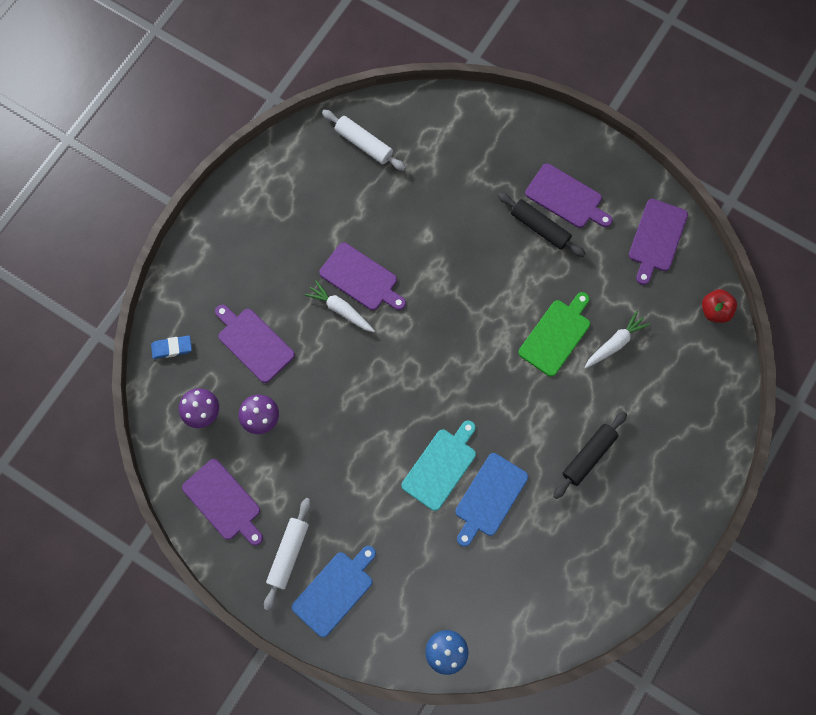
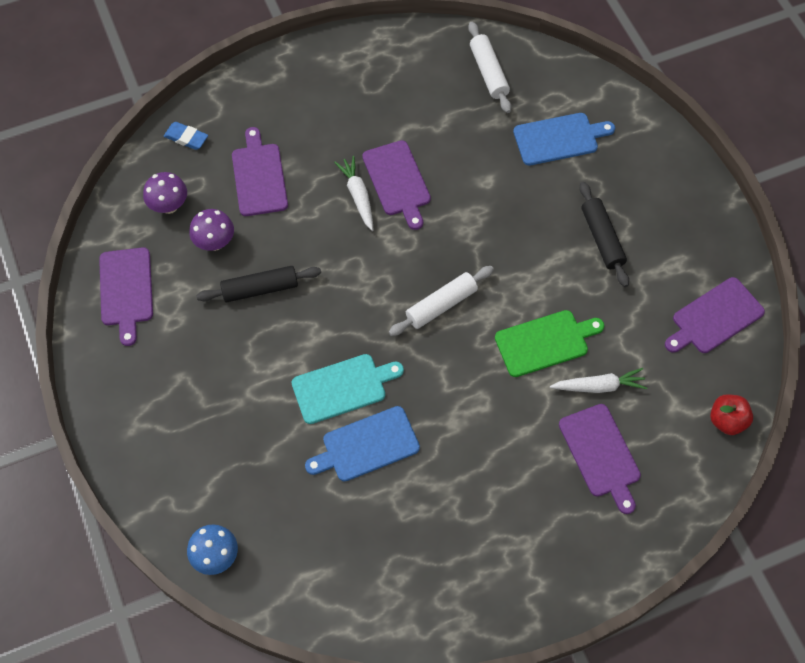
camera: 35 degrees right, 10 degrees down
(288, 554) = (145, 371): white rolling pin -> white rolling pin (441, 305)
(335, 591) = (160, 431): blue cutting board -> blue cutting board (559, 138)
(566, 197) = (649, 228): purple cutting board -> purple cutting board (601, 454)
(588, 456) = (493, 472): black rolling pin -> black rolling pin (260, 289)

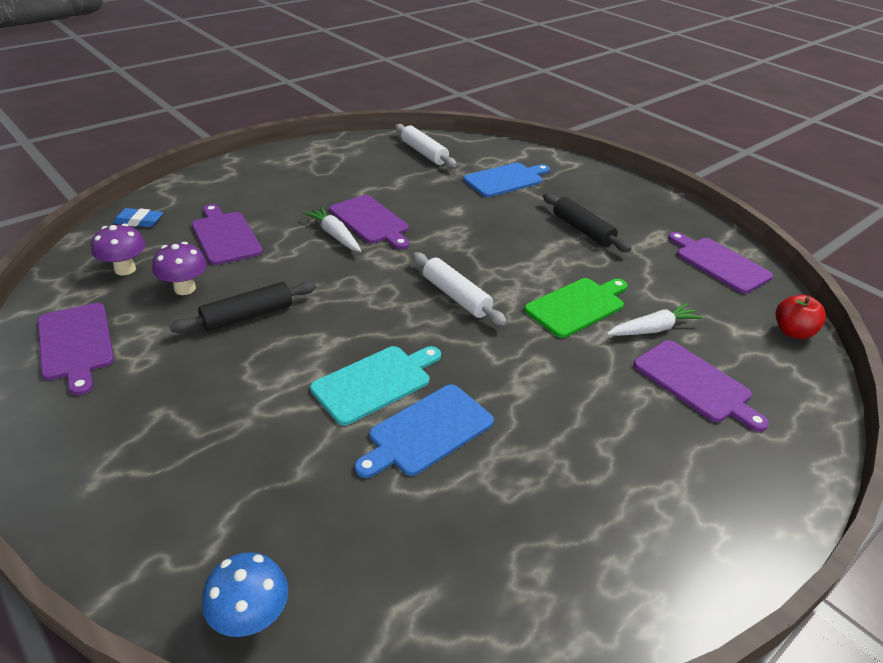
camera: 20 degrees left, 25 degrees down
(441, 305) = (456, 296): white rolling pin -> white rolling pin turned 75 degrees counterclockwise
(714, 317) = (719, 263): purple cutting board -> purple cutting board turned 105 degrees clockwise

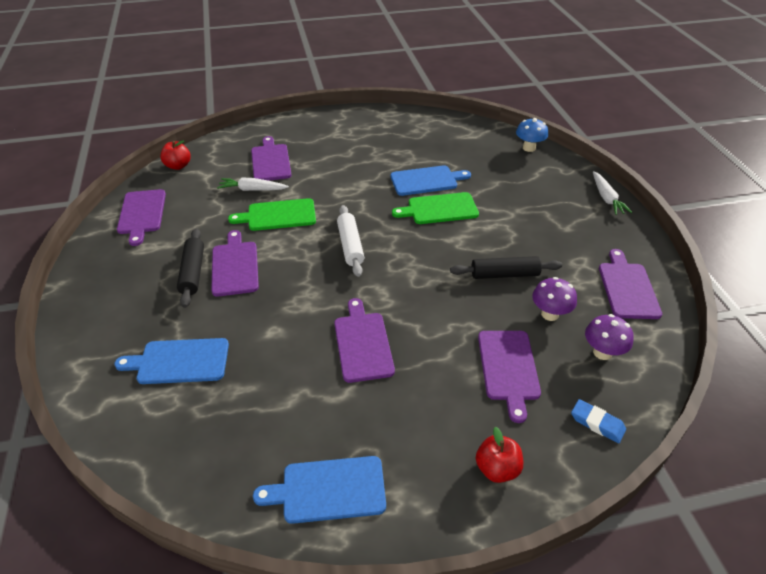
camera: 150 degrees left, 5 degrees up
(223, 184) = (497, 469): none -> red apple
(335, 235) = (406, 335): white carrot -> white carrot (606, 198)
(337, 155) = (328, 490): none -> blue cutting board
(375, 382) = (439, 209): turquoise cutting board -> green cutting board
(424, 153) = (217, 451): white rolling pin -> none
(552, 245) = (235, 266): none -> purple cutting board

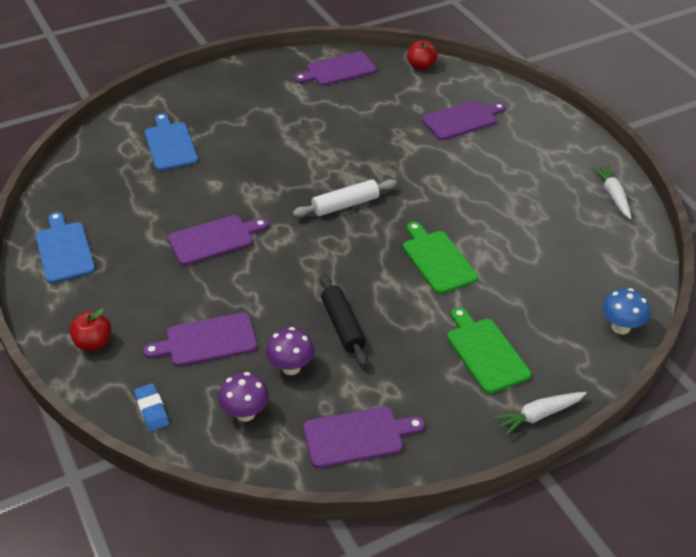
camera: 75 degrees right, 0 degrees up
(193, 272) = (272, 121): black rolling pin -> none
(235, 266) = (288, 141): purple cutting board -> none
(252, 190) = (406, 121): white carrot -> white carrot (613, 196)
(278, 215) = (372, 148): green cutting board -> green cutting board (485, 352)
(426, 180) = (489, 241): blue cutting board -> none
(597, 423) = (152, 410): blue eraser -> blue eraser turned 45 degrees counterclockwise

